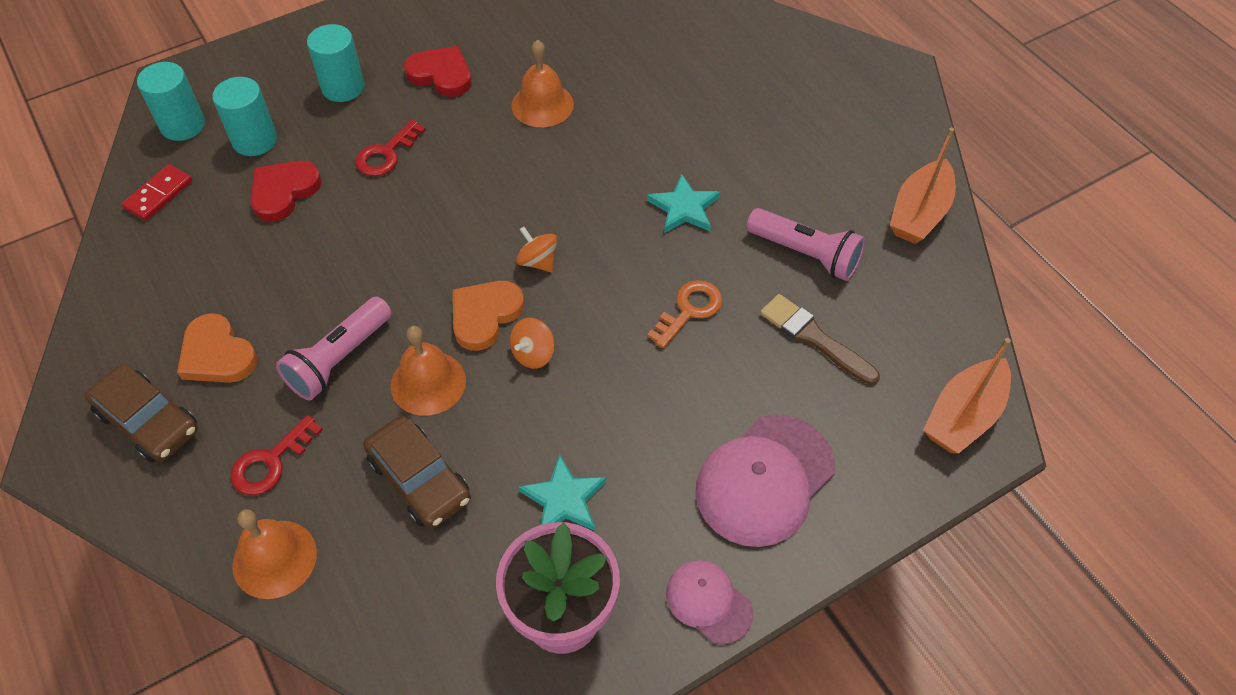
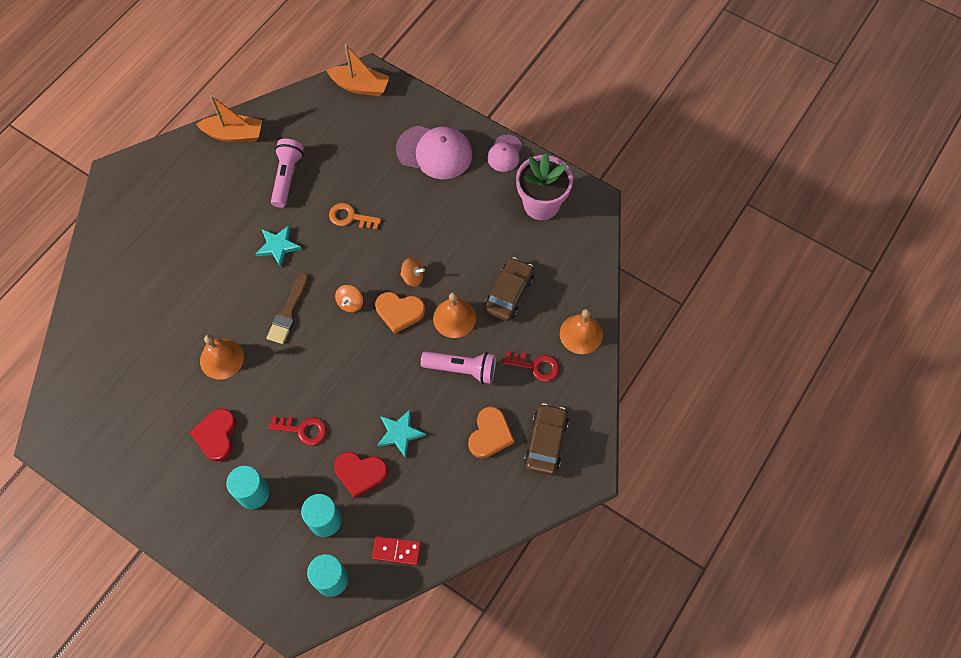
camera: 115 degrees left, 10 degrees up
(564, 499) = (486, 228): turquoise star -> turquoise star (400, 433)
(815, 338) = (342, 157): brown brush -> brown brush (288, 311)

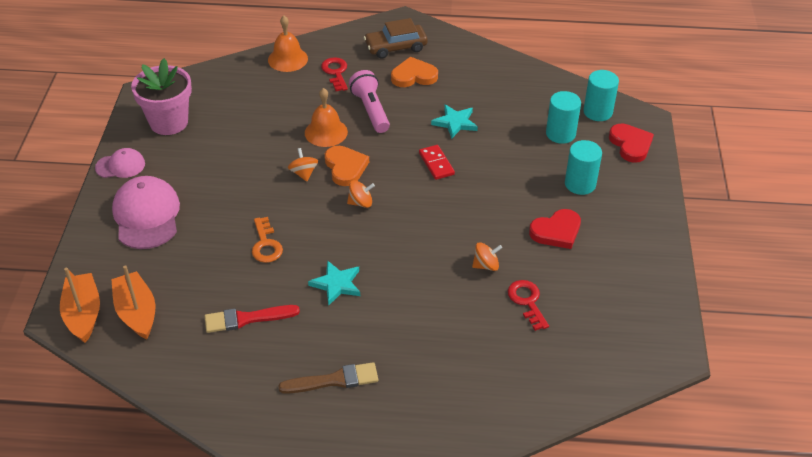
camera: 120 degrees left, 20 degrees down
(221, 359) = (486, 265): orange bell -> orange spinning top
(234, 134) = (215, 399): orange boat -> orange boat (137, 312)
(287, 177) = (247, 319): pink flashlight -> red brush
(288, 311) = (401, 241): brown brush -> brown brush (333, 380)
(303, 429) = (502, 179): red key -> red key (527, 301)
(360, 473) = (507, 131): red heart -> red heart (630, 144)
(396, 551) = (545, 88): red domino -> red domino (436, 164)
(509, 293) = (278, 109): brown car -> none

